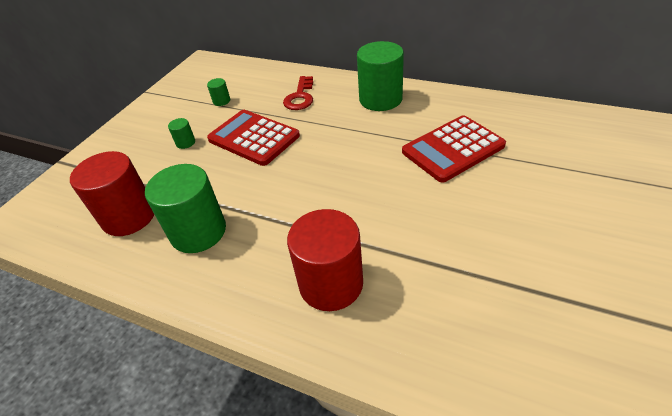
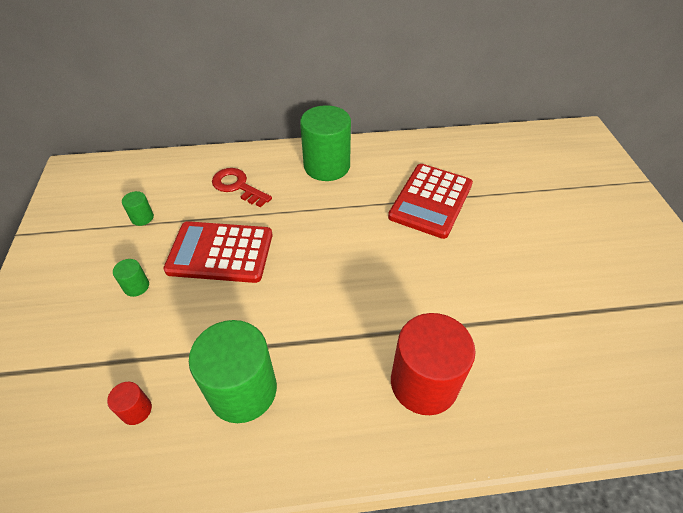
camera: 35 degrees left, 5 degrees up
(129, 216) = (136, 410): red cylinder -> red cylinder, size x0.43
(300, 97) = (237, 186): red key -> red key turned 150 degrees clockwise

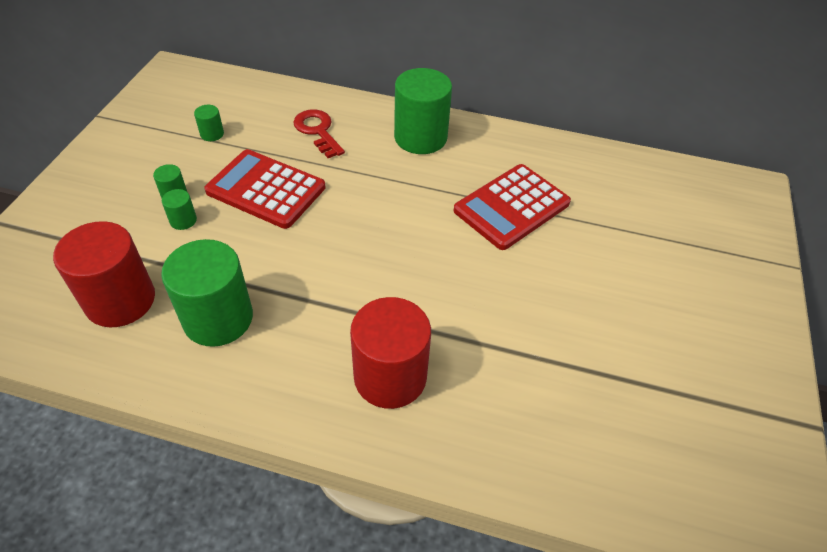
camera: 20 degrees right, 0 degrees up
(136, 410) = (120, 300): red cylinder -> red cylinder, size x2.31
(158, 307) = (183, 220): none -> green cylinder

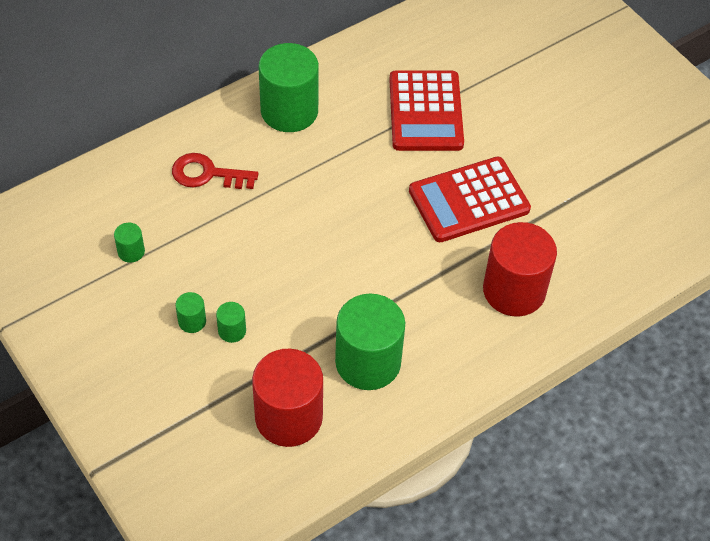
camera: 50 degrees left, 5 degrees up
(266, 189) = (249, 253): red calculator -> red calculator (469, 200)

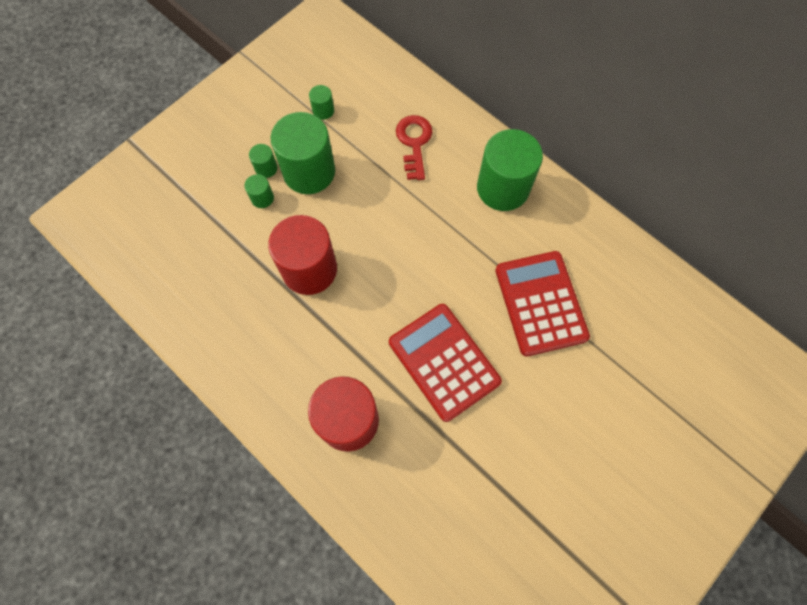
camera: 80 degrees right, 15 degrees up
(288, 417) = (188, 257): red cylinder -> red cylinder (309, 269)
(368, 362) = (249, 307): green cylinder -> green cylinder (309, 172)
(425, 112) = (540, 303): red calculator -> red calculator turned 90 degrees clockwise

